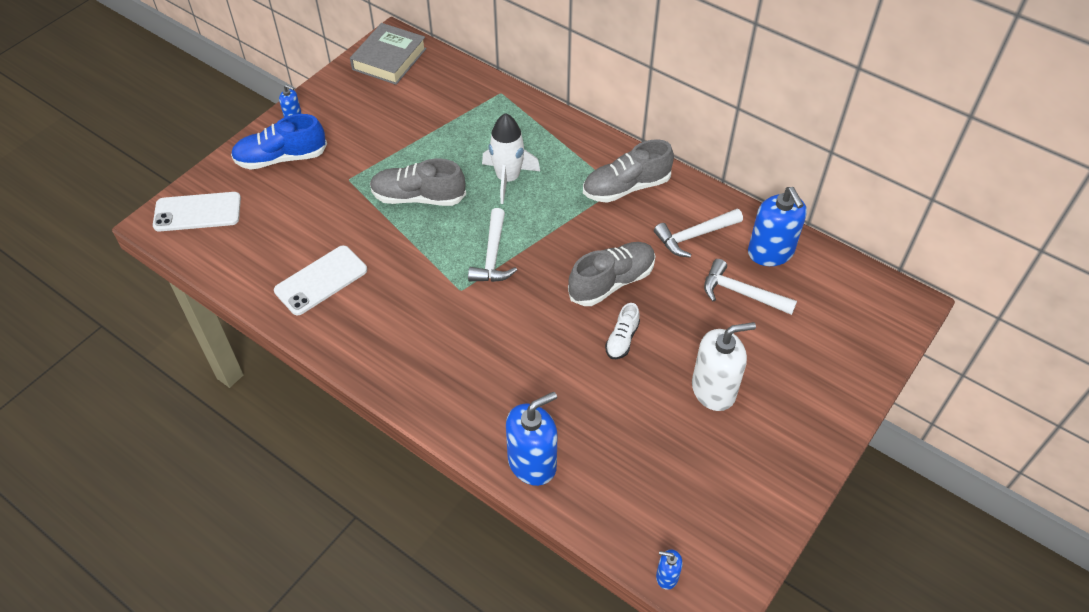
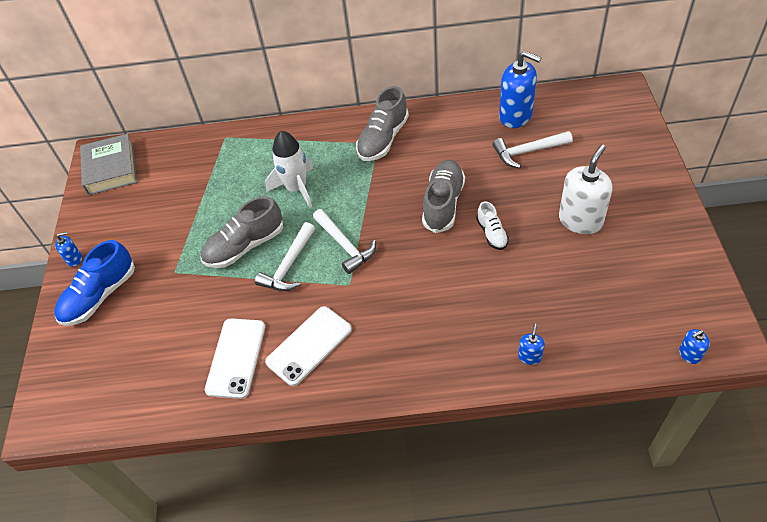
camera: 35 degrees left, 0 degrees up
(197, 212) = (70, 387): white phone -> white phone (309, 345)
(532, 463) = (529, 356): blue soap dispenser -> blue soap dispenser, size x0.47
(695, 236) = (460, 138): white hammer -> white hammer (289, 265)

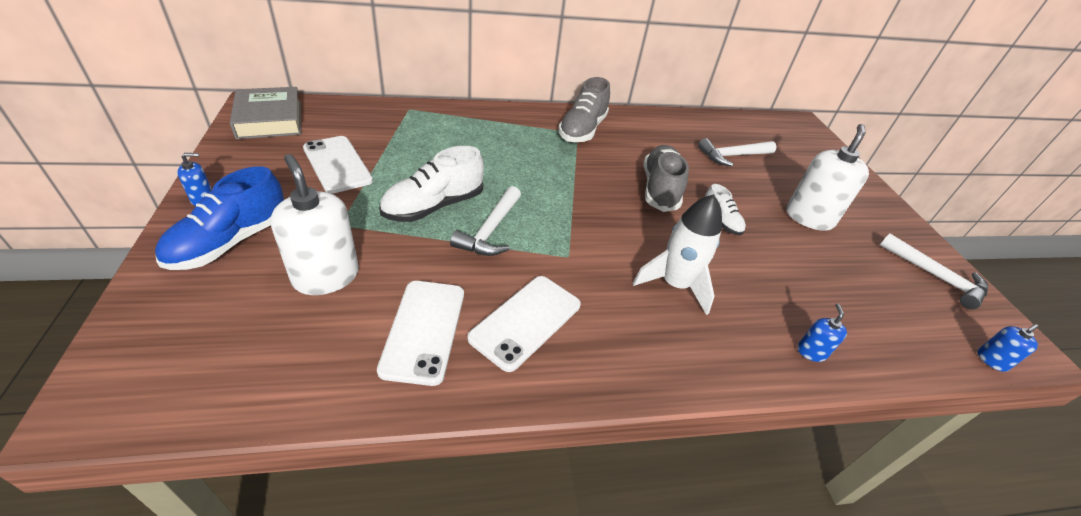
camera: 15 degrees left, 10 degrees down
(167, 319) = (326, 276): none -> white soap dispenser
(168, 211) = (337, 164): none -> white phone
(245, 246) = (434, 206): grey shoe -> white shoe
(296, 188) = (493, 159): white rocket -> white rocket (675, 285)
(345, 245) = (556, 216): white hammer -> white hammer (935, 276)
(515, 116) = (710, 128): blue soap dispenser -> none

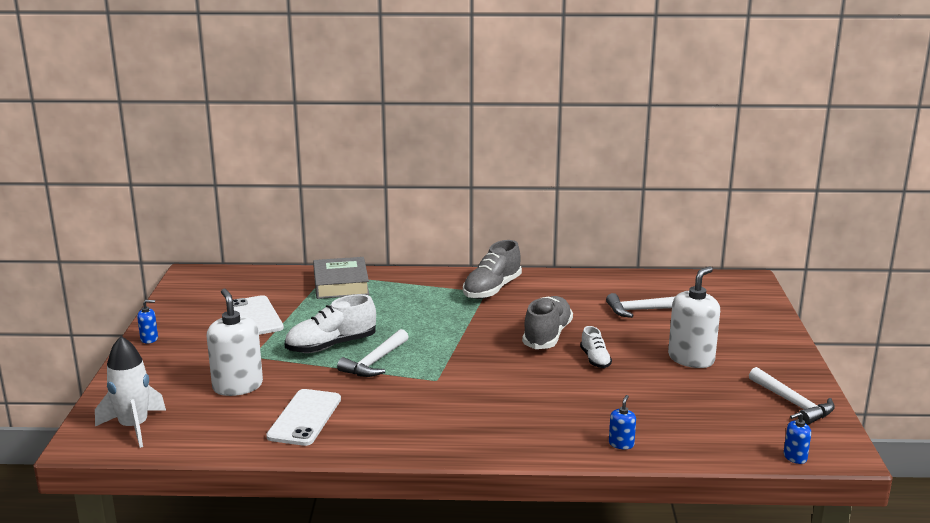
camera: 15 degrees right, 20 degrees down
(231, 242) = (170, 365): blue shoe -> none
(270, 119) = (202, 284): grey book -> grey book (341, 284)
(526, 321) = (385, 416): white phone -> none
(675, 285) = (523, 400): white rocket -> white rocket (134, 427)

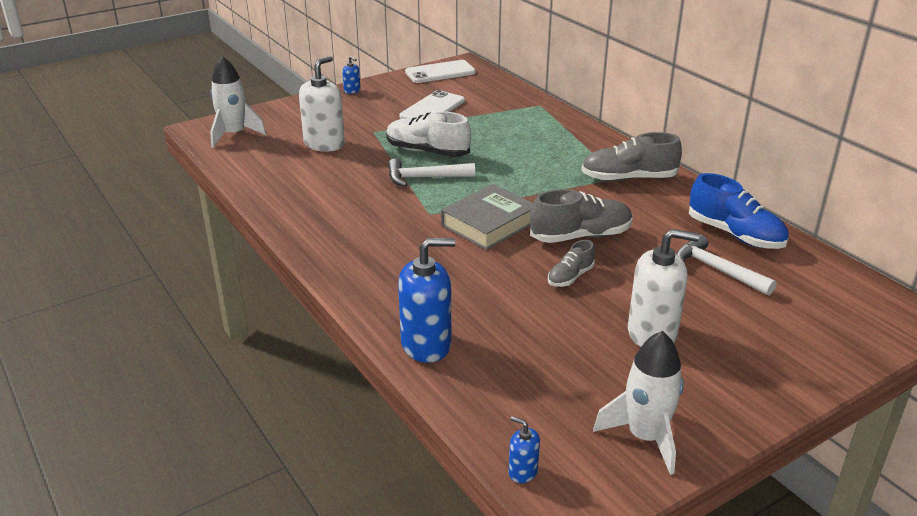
camera: 55 degrees right, 10 degrees up
(305, 418) = (308, 184): white phone -> white phone (440, 72)
(341, 284) = (532, 116): grey book -> grey book (489, 223)
(595, 359) = (570, 277): white shoe -> grey shoe
(609, 288) = (735, 234): none -> blue shoe
(621, 444) = (426, 344): blue soap dispenser -> blue soap dispenser, size x2.15
(793, 403) = (645, 437): white hammer -> white rocket

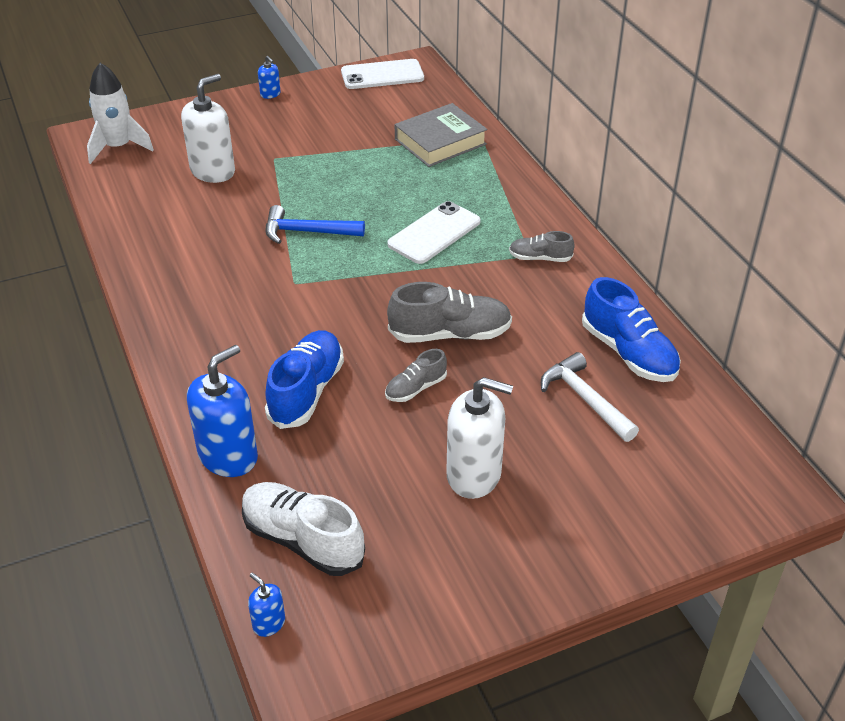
camera: 10 degrees right, 10 degrees up
(425, 178) = (307, 232): white hammer -> blue hammer
(426, 344) = (228, 456): blue soap dispenser -> blue soap dispenser turned 45 degrees counterclockwise
(427, 152) = (324, 194): white shoe -> white shoe (302, 540)
(432, 109) = (353, 130): white phone -> white phone (434, 233)
(475, 289) = (306, 391): none -> blue shoe
(489, 223) = (355, 304): grey book -> grey book (440, 142)
(628, 178) = (540, 258): grey shoe -> grey shoe, size x0.56
(645, 437) = (410, 602): white rocket -> none

